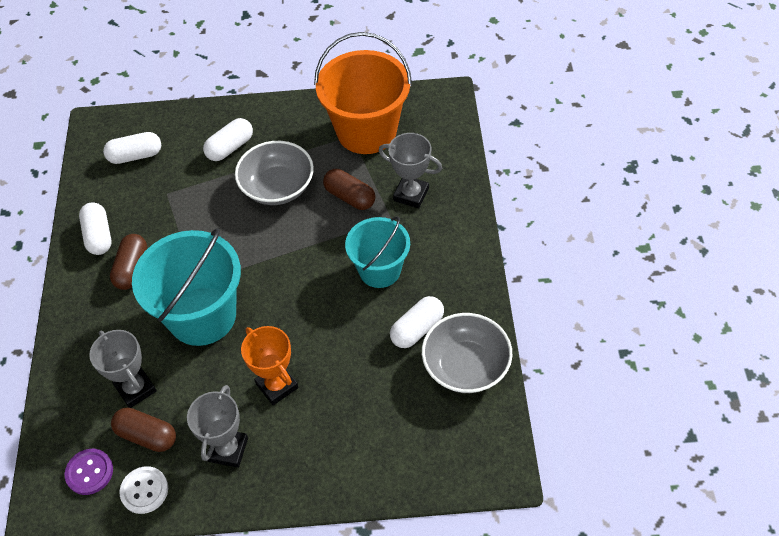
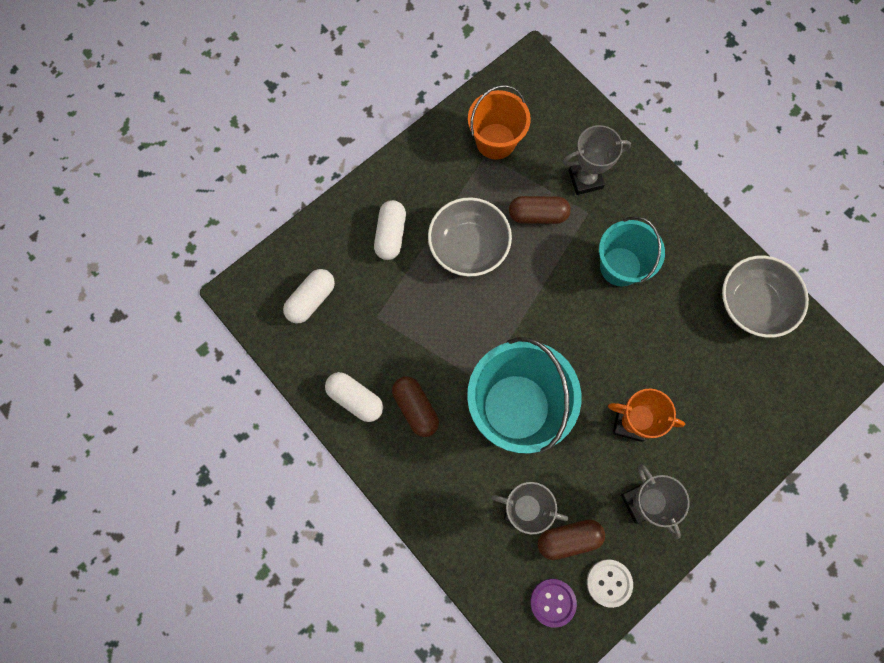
camera: 40 degrees left, 20 degrees up
(366, 131) = (495, 141): orange bucket -> orange bucket, size x0.63
(417, 329) = (692, 298): white capsule -> none

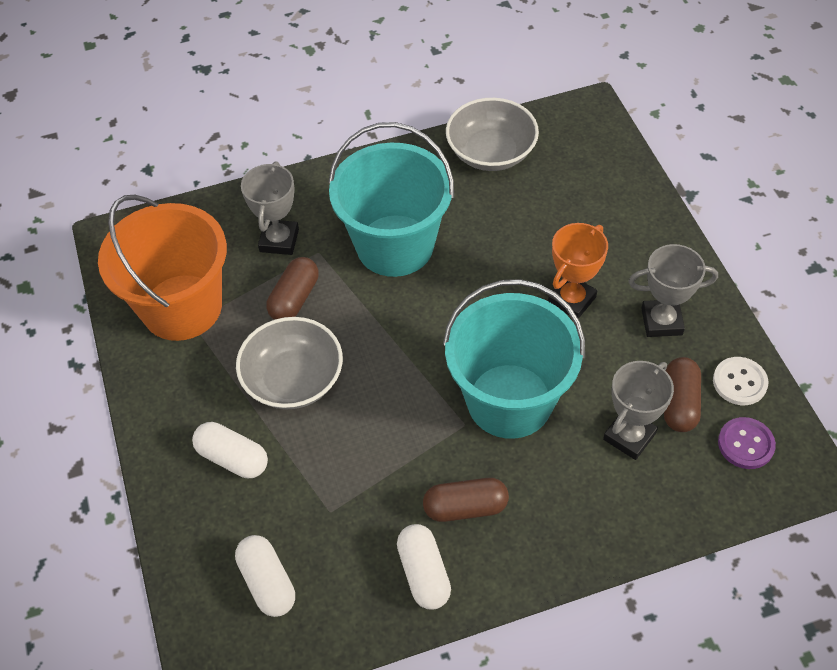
camera: 65 degrees left, 20 degrees down
(355, 399) = (423, 573): white capsule -> white capsule turned 75 degrees counterclockwise
(495, 141) = (182, 307): orange bucket -> orange bucket, size x1.58
(620, 266) = (395, 245): turquoise bucket -> turquoise bucket, size x1.58

